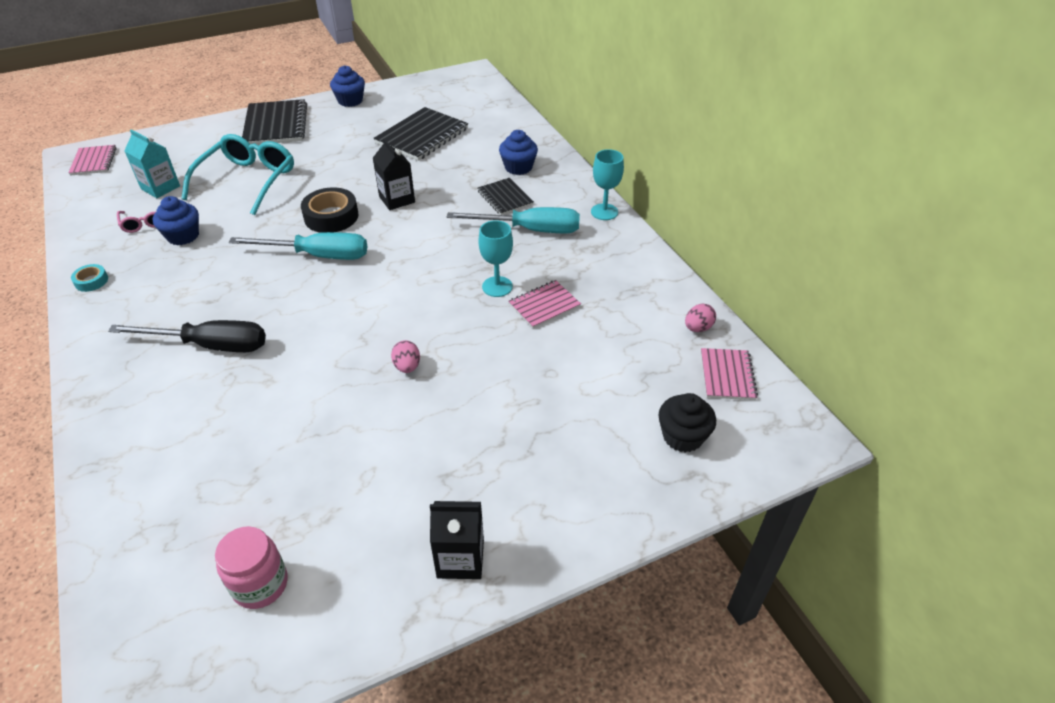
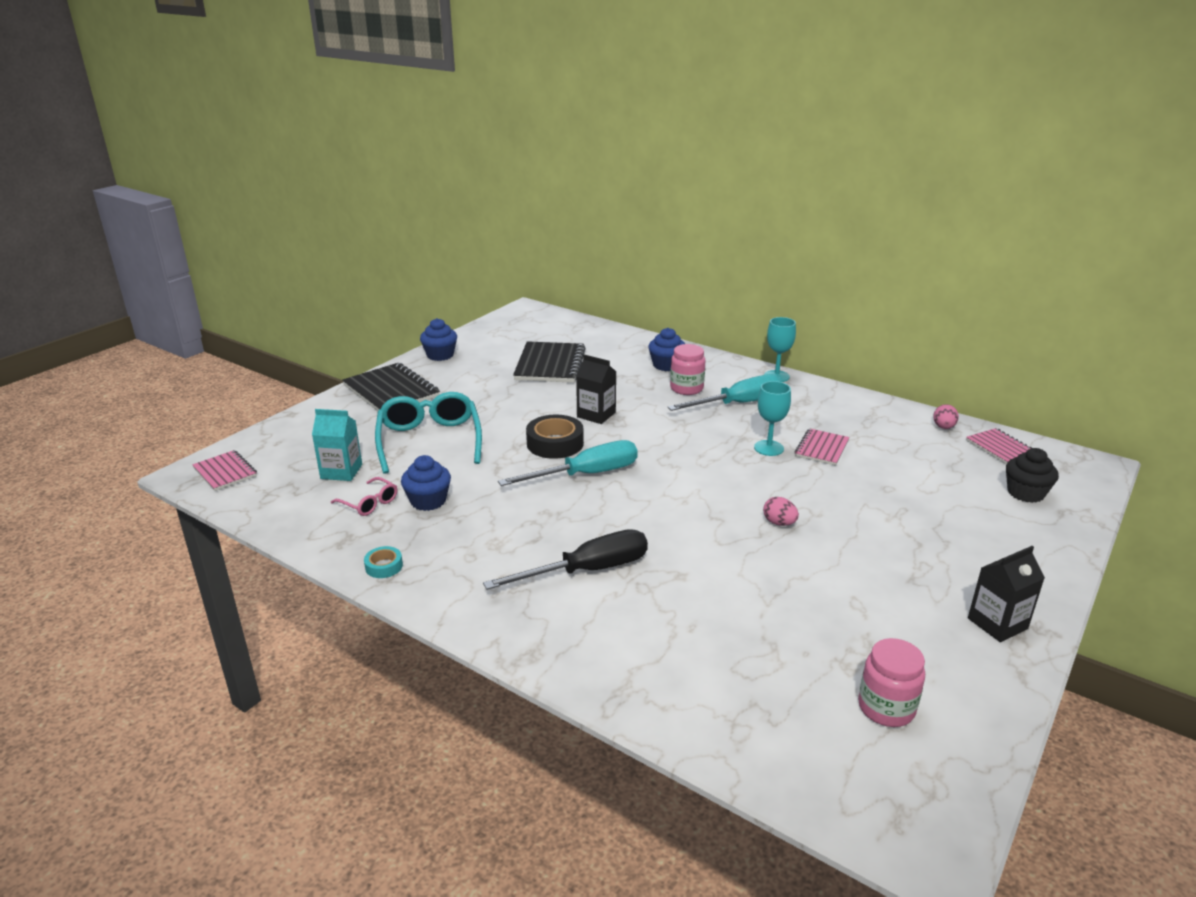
camera: 30 degrees left, 15 degrees down
(505, 198) = (686, 388): black notebook -> pink jar

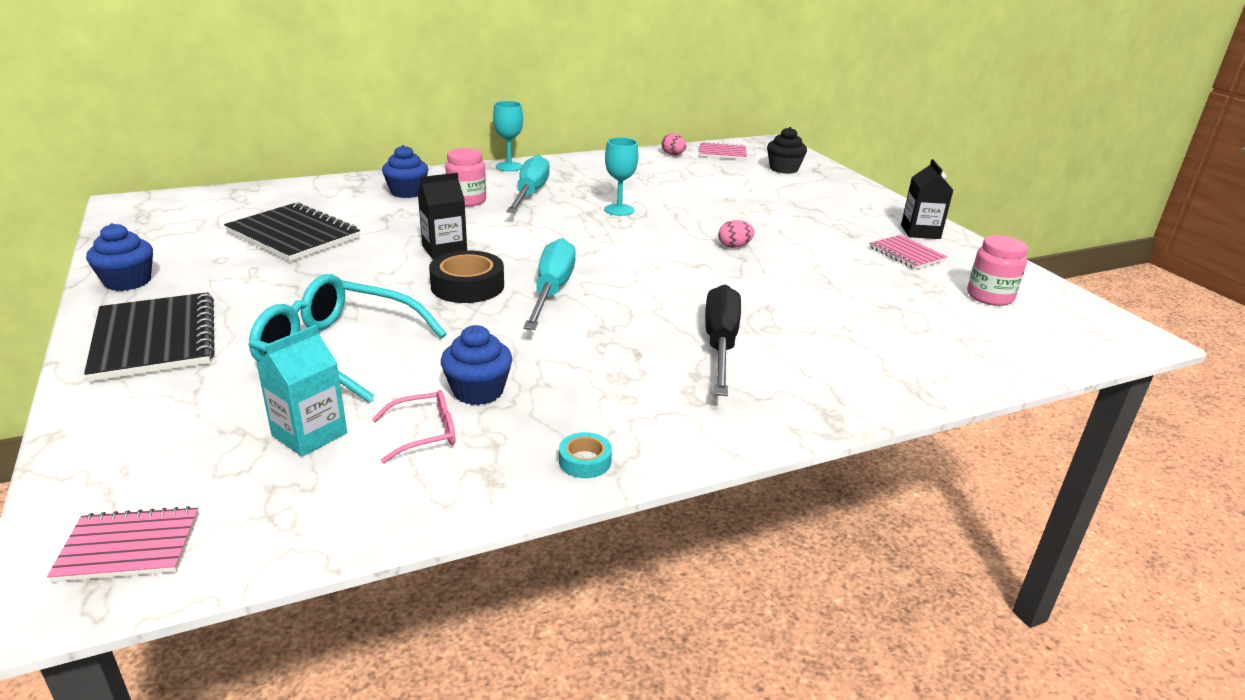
camera: 60 degrees left, 0 degrees up
(391, 391) = (155, 339): black notebook -> black notebook turned 75 degrees clockwise
(821, 448) = (647, 195): pink notebook -> pink notebook (906, 254)

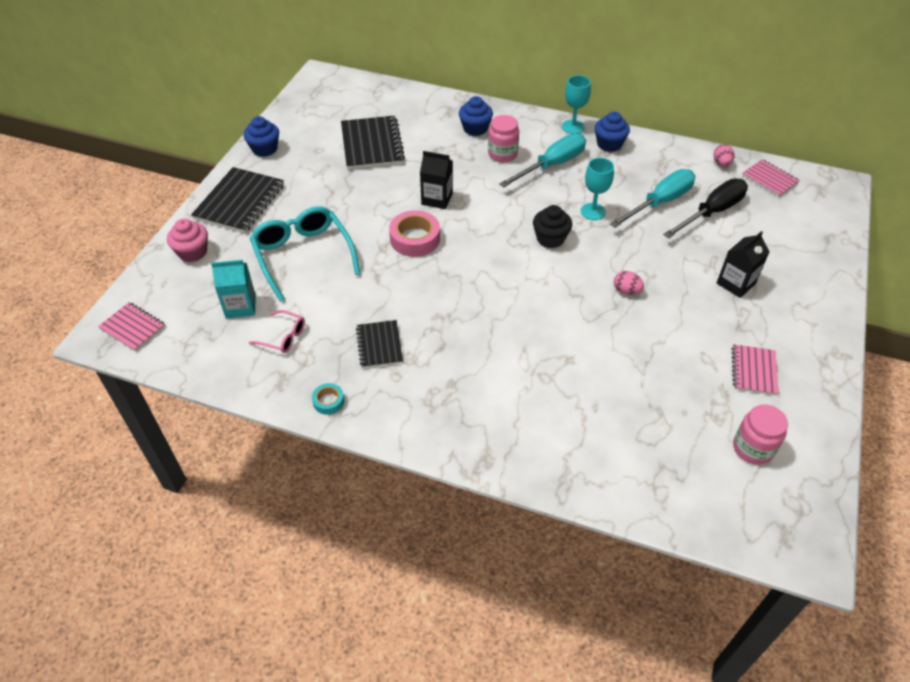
camera: 45 degrees right, 20 degrees up
(137, 415) = (192, 252): none -> pink cupcake
(467, 286) = (415, 239): black tape -> pink tape
(478, 391) = (333, 324): blue cupcake -> blue cupcake (609, 144)
(551, 291) = (455, 269): turquoise screwdriver -> turquoise screwdriver (660, 202)
(565, 383) = (379, 345): none -> black notebook
(720, 344) = (496, 370): black screwdriver -> black screwdriver (712, 212)
(784, 169) = (798, 223): black cupcake -> black cupcake (550, 238)
(920, 232) = (807, 355): black carton -> black carton (736, 283)

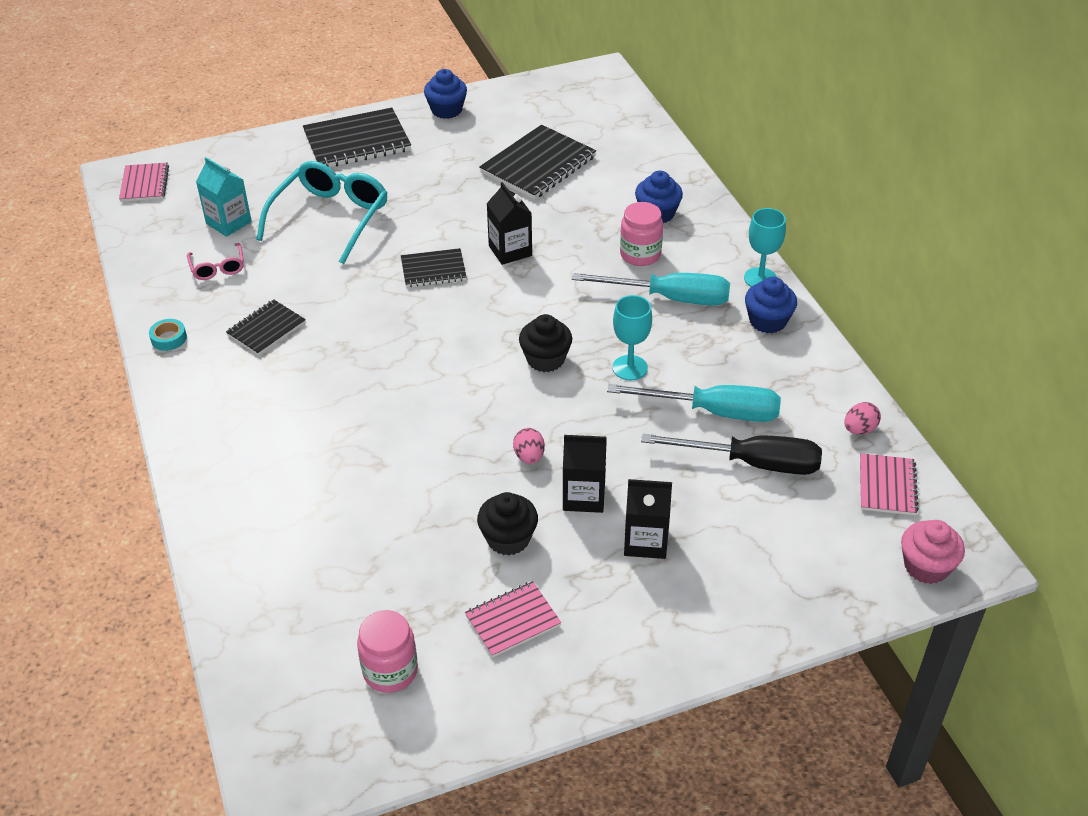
camera: 50 degrees right, 5 degrees down
(192, 252) = (264, 157): pink cupcake -> pink cupcake (926, 566)
(415, 239) = (433, 270): pink tape -> black notebook
(679, 287) = (584, 496): none -> black carton
(686, 336) = (508, 539): none -> black cupcake

